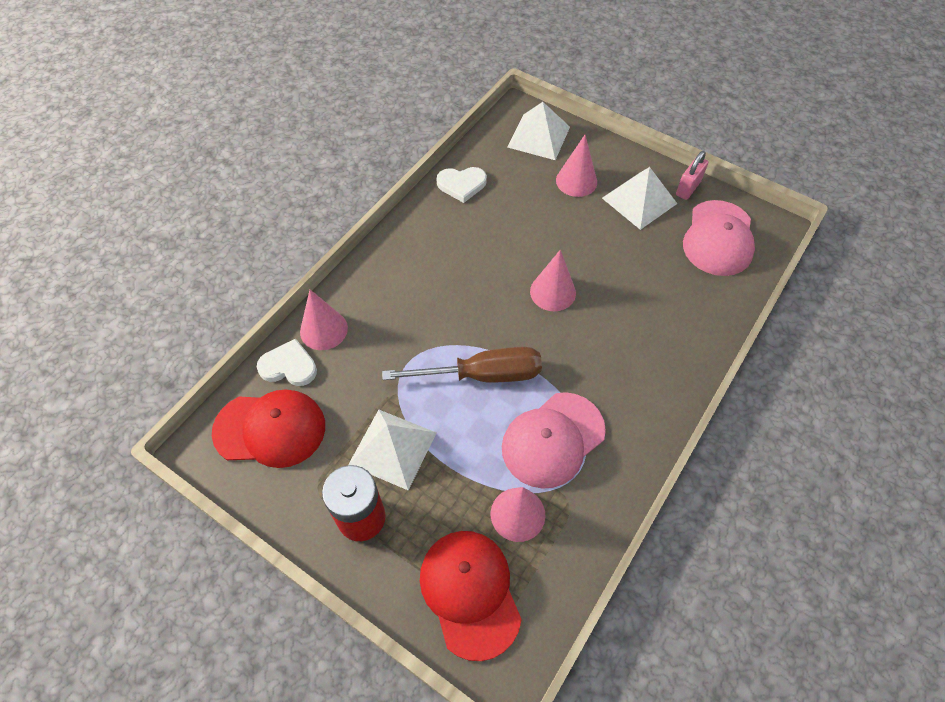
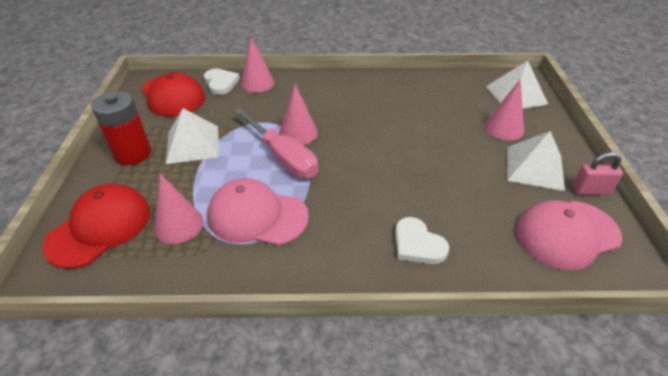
camera: 55 degrees right, 15 degrees down
(461, 185) = (427, 83): white heart -> white heart (417, 244)
(482, 375) = (283, 157): brown screwdriver -> pink screwdriver
(552, 292) = (389, 159): pink cone -> pink cone (298, 133)

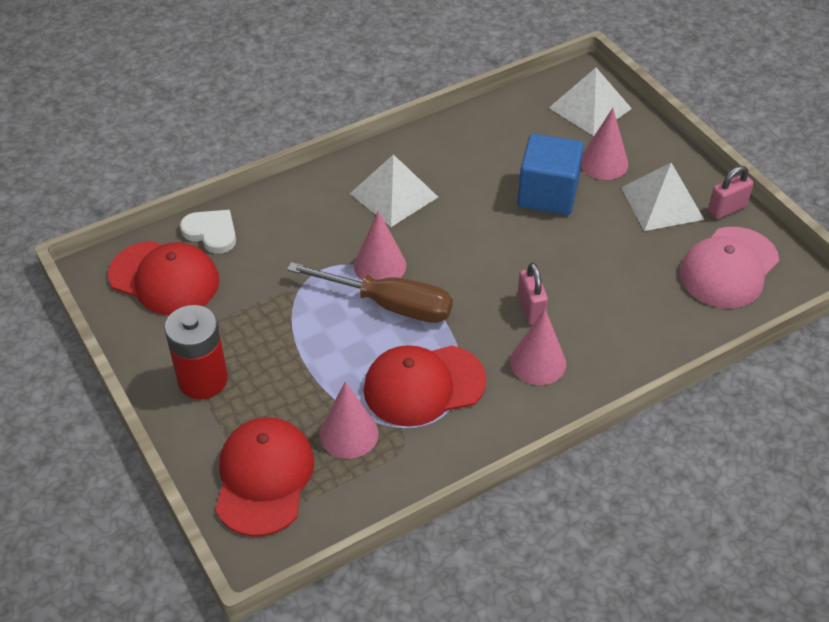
camera: 30 degrees left, 5 degrees up
(193, 144) = (265, 335): white pyramid -> white pyramid (394, 195)
(257, 83) = (261, 213): pink cone -> pink cone (538, 362)
(257, 216) = (423, 385): pink cap -> red cap
(283, 157) = (389, 305): pink screwdriver -> brown screwdriver
(377, 198) = (531, 308): none -> pink padlock
(417, 244) = (604, 341): white heart -> none
(447, 132) = (548, 194): none -> blue cube

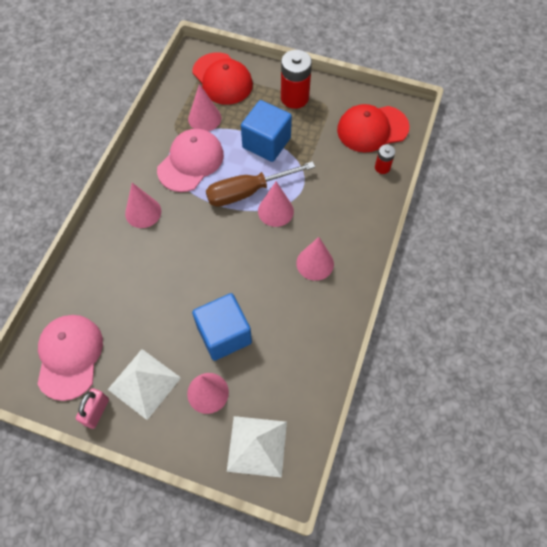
camera: 140 degrees right, 15 degrees up
(211, 233) = (382, 167): white heart -> red battery
(305, 346) = (266, 143): none -> blue cube
(394, 195) = (315, 263): white pyramid -> pink cone
(423, 385) = (191, 162): red cap -> pink cap
(531, 308) = (171, 242): pink padlock -> none

